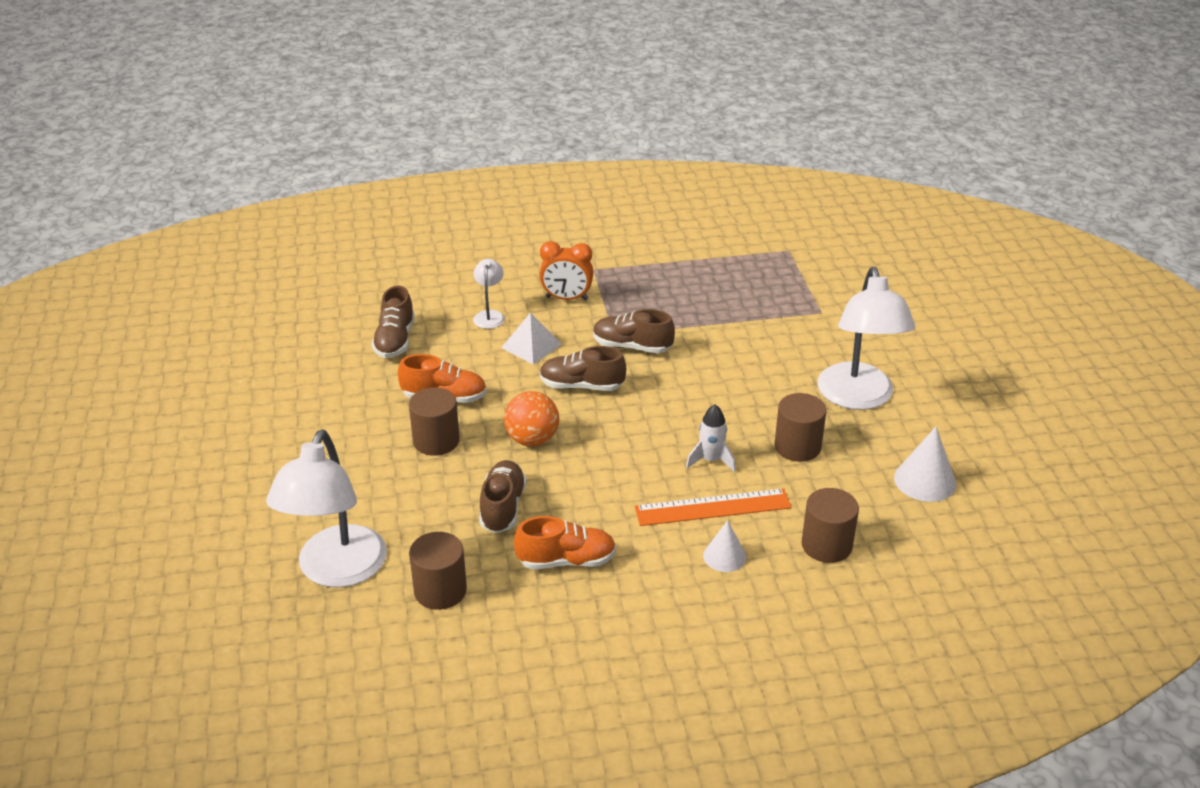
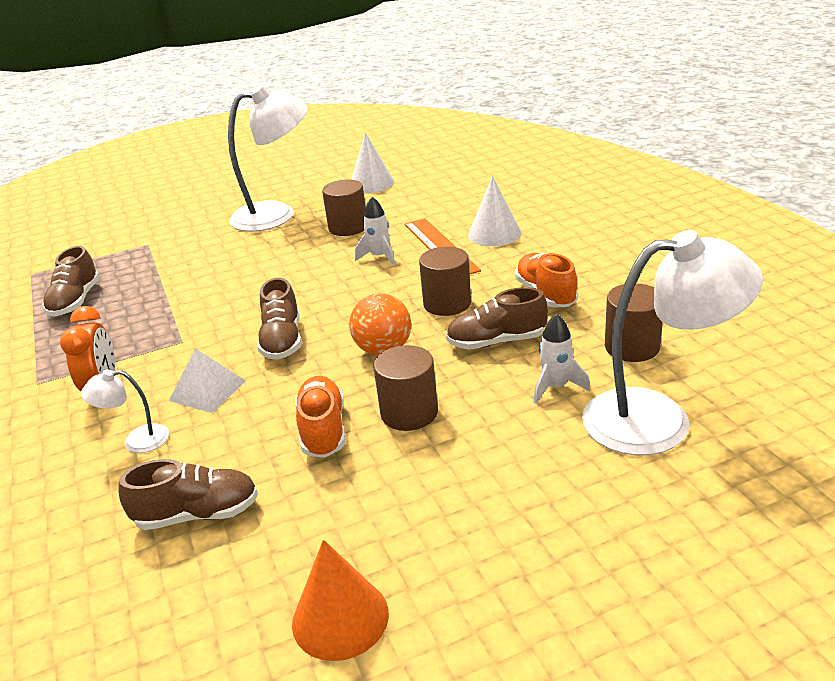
camera: 100 degrees left, 5 degrees down
(273, 388) = (340, 618): none -> orange cone
(415, 526) = (556, 387): none -> white rocket
(632, 346) = (206, 326): brown shoe -> brown shoe (75, 301)
(724, 556) = (494, 233): white cone -> white cone, size x1.51
(826, 545) = (459, 203): brown cylinder -> brown cylinder (447, 303)

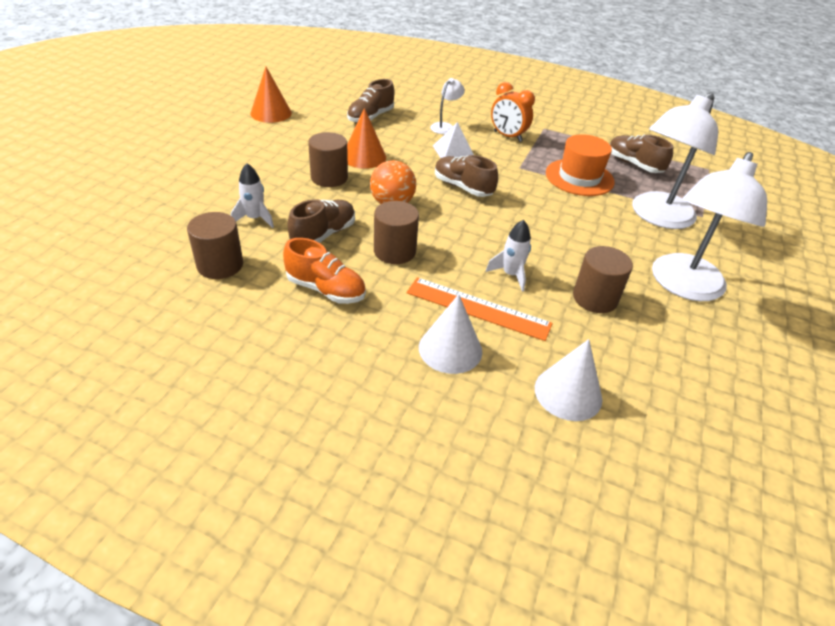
camera: 130 degrees right, 10 degrees up
(154, 308) = (579, 177): none -> orange hat
(323, 430) = (364, 157): orange shoe -> orange cone
(371, 183) = (696, 380): white cone -> white cone (568, 393)
(658, 419) = (176, 221): white lamp -> white lamp (656, 217)

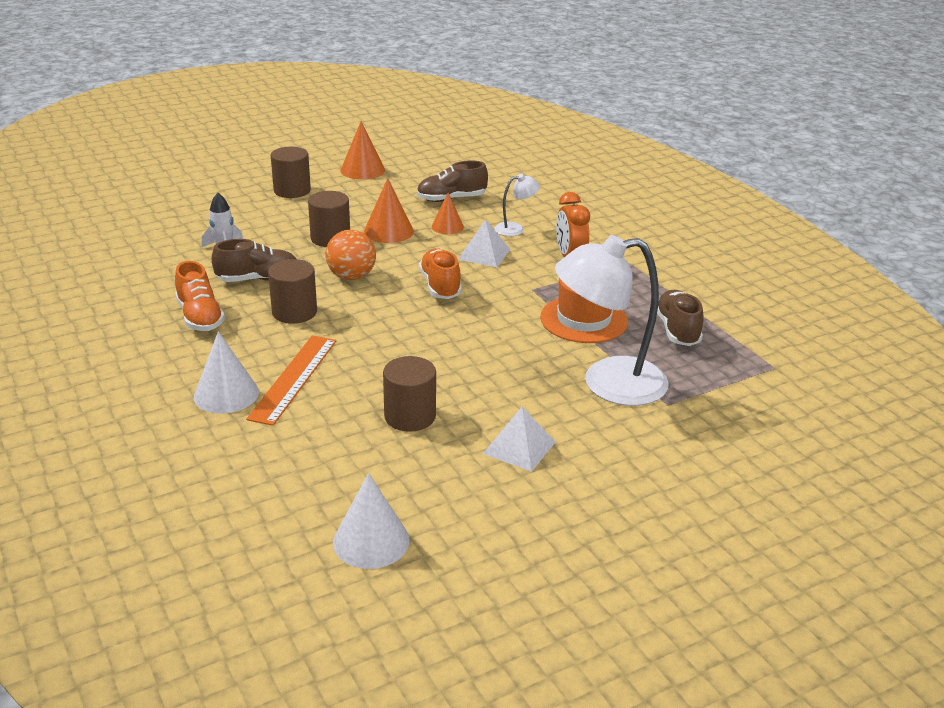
camera: 40 degrees right, 10 degrees down
(220, 265) = (153, 272): brown cylinder -> brown cylinder (292, 190)
(399, 139) = (447, 227): none -> orange cone
(463, 187) = (440, 286): brown shoe -> orange shoe
(478, 308) = (293, 378): orange ruler -> orange ruler turned 45 degrees clockwise
(510, 275) = (364, 368): white rocket -> none
(568, 393) = (266, 463): white cone -> white cone (371, 541)
(684, 287) = (519, 447): white lamp -> white pyramid

